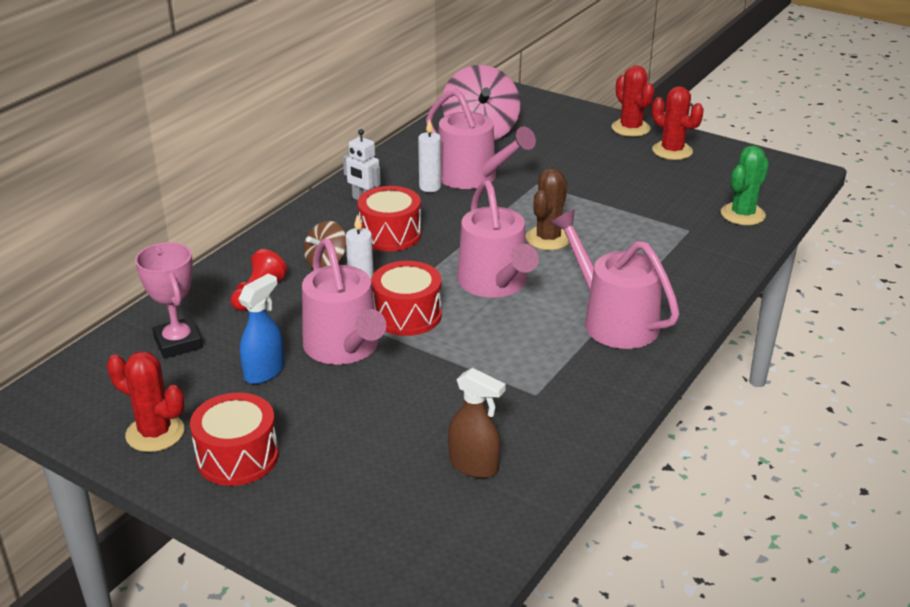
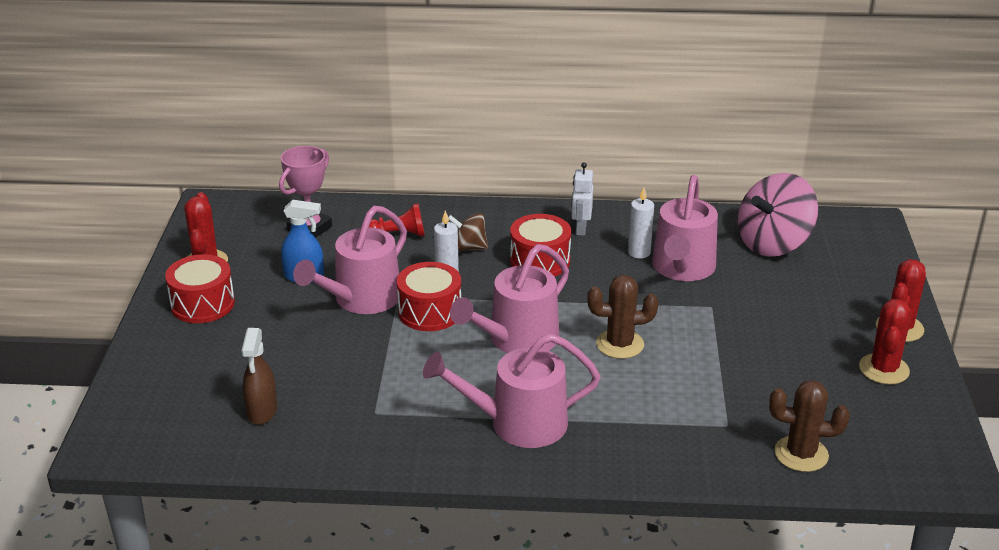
camera: 60 degrees right, 0 degrees up
(614, 321) = (518, 423): pink watering can -> pink watering can turned 120 degrees counterclockwise
(742, 214) = (801, 454): green cactus -> brown cactus

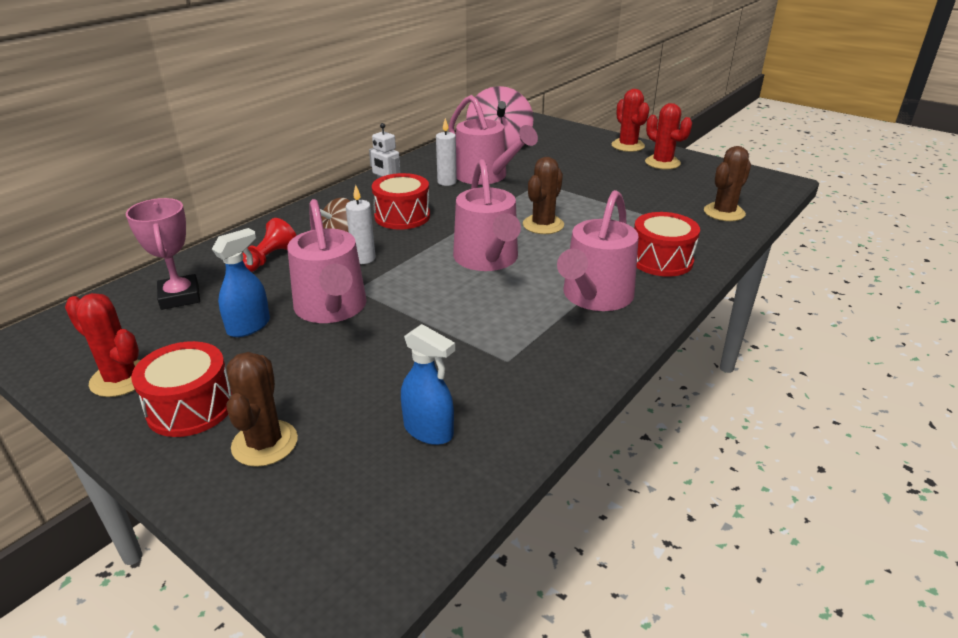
camera: 55 degrees left, 0 degrees up
(195, 351) = (265, 443): none -> brown cactus
(262, 411) = (429, 430): brown spray bottle -> blue spray bottle
(430, 312) = (399, 282): red drum -> red drum (661, 260)

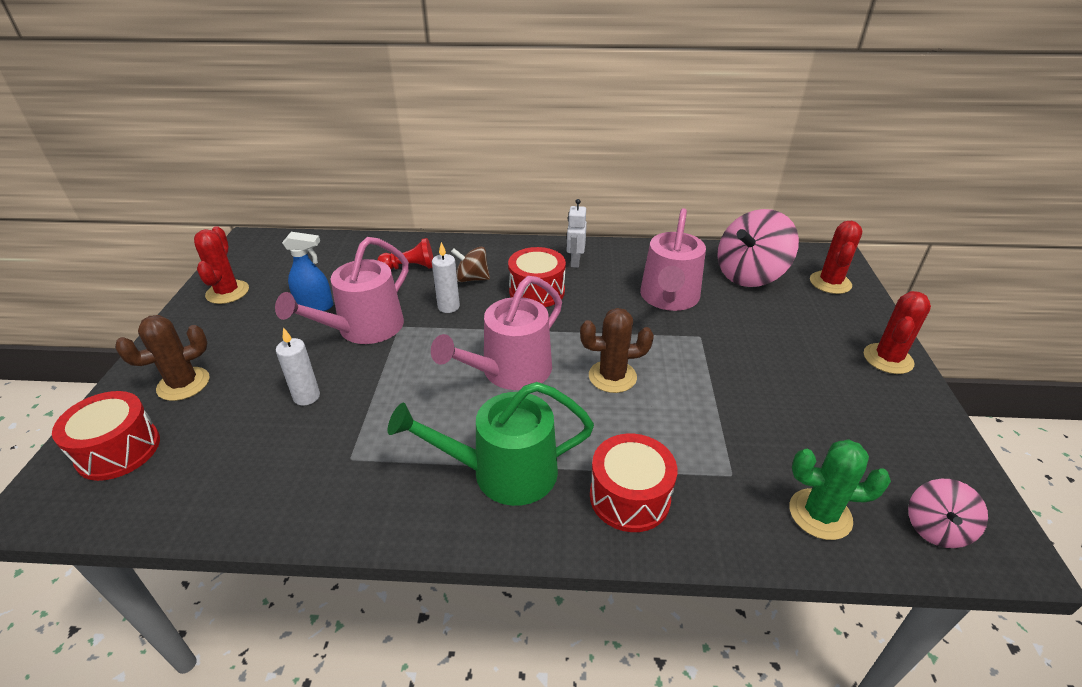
camera: 55 degrees right, 5 degrees up
(180, 297) = (332, 261): pink trophy -> none
(190, 407) = (210, 334): red drum -> red drum (118, 450)
(429, 430) = (229, 457): blue spray bottle -> none
(447, 182) = (628, 283): white candle -> white candle (306, 396)
(595, 296) = (504, 472): pink watering can -> green watering can
(662, 163) = (884, 405): red cactus -> red cactus (830, 283)
(724, 212) = (820, 514): brown cactus -> green cactus
(757, 190) = (936, 528): none -> pink spinning top

